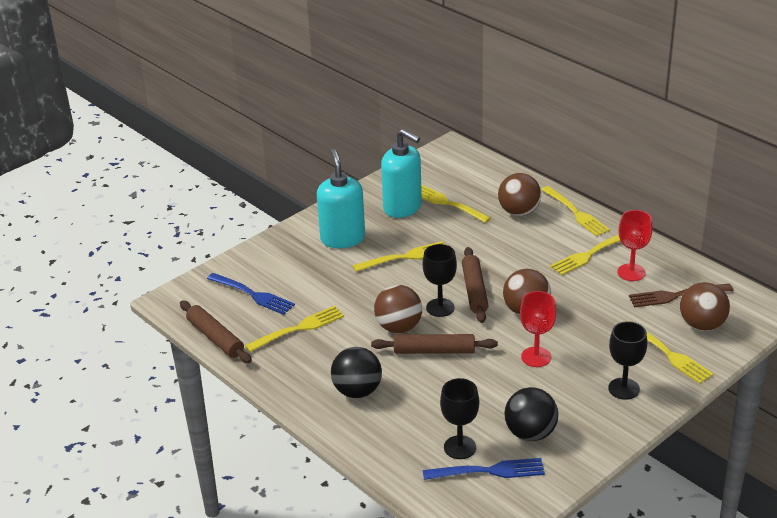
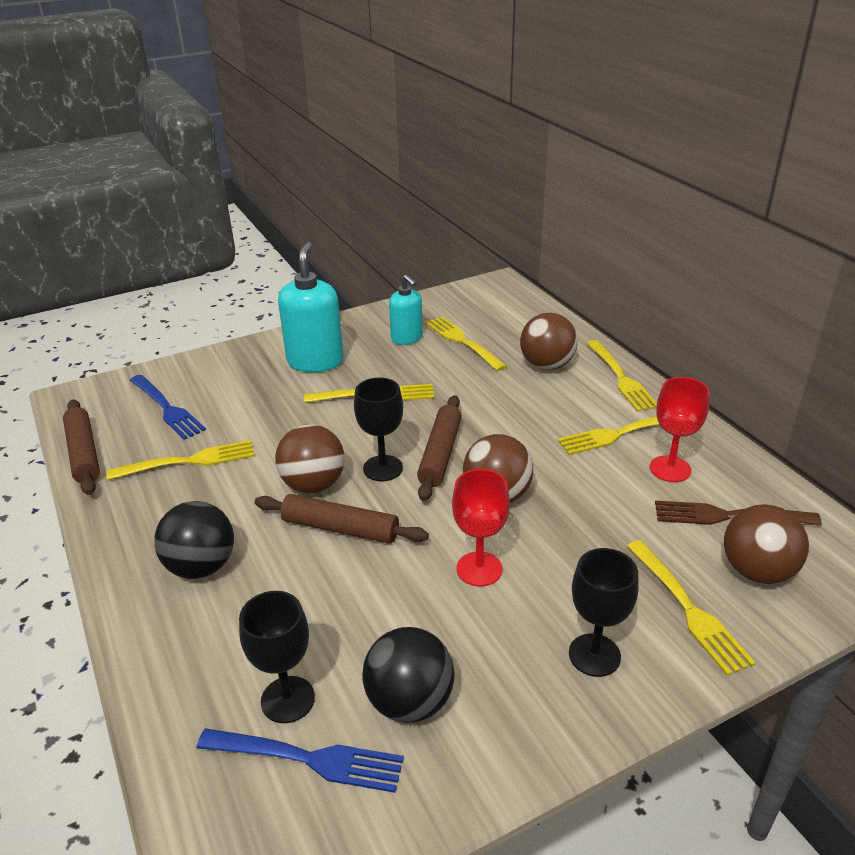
camera: 15 degrees right, 0 degrees up
(403, 207) = (407, 338): turquoise soap dispenser -> turquoise soap dispenser, size x0.62

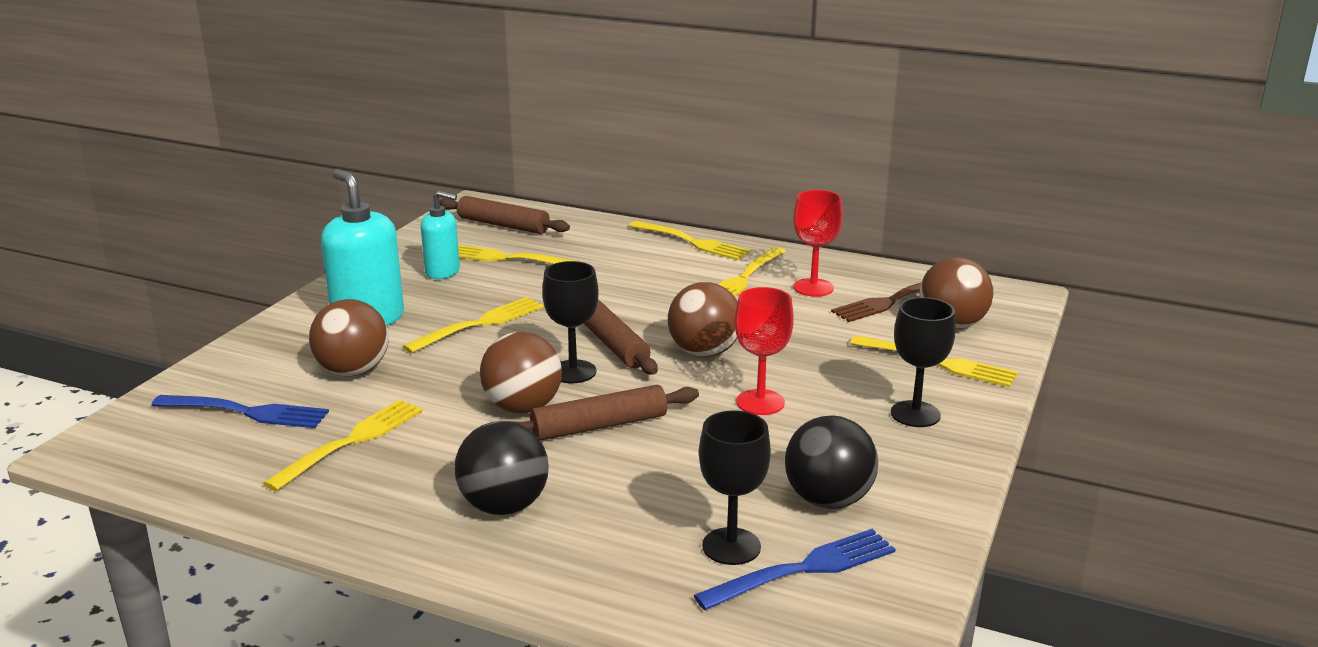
camera: 40 degrees left, 10 degrees down
(84, 453) = (200, 484): brown rolling pin -> brown rolling pin (503, 225)
(547, 365) = (614, 252): brown ball -> brown ball (353, 371)

